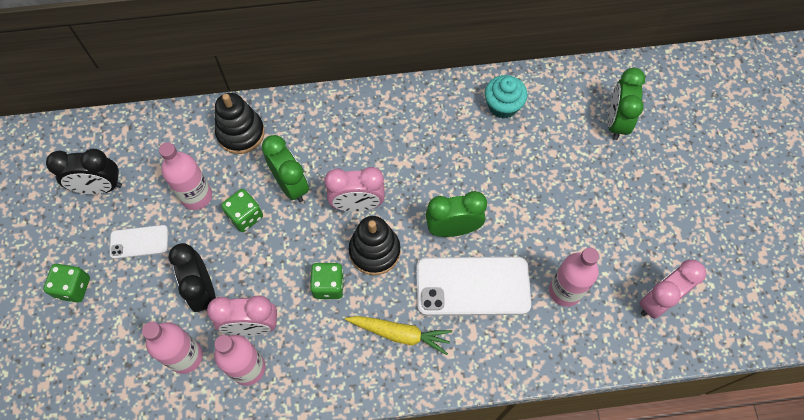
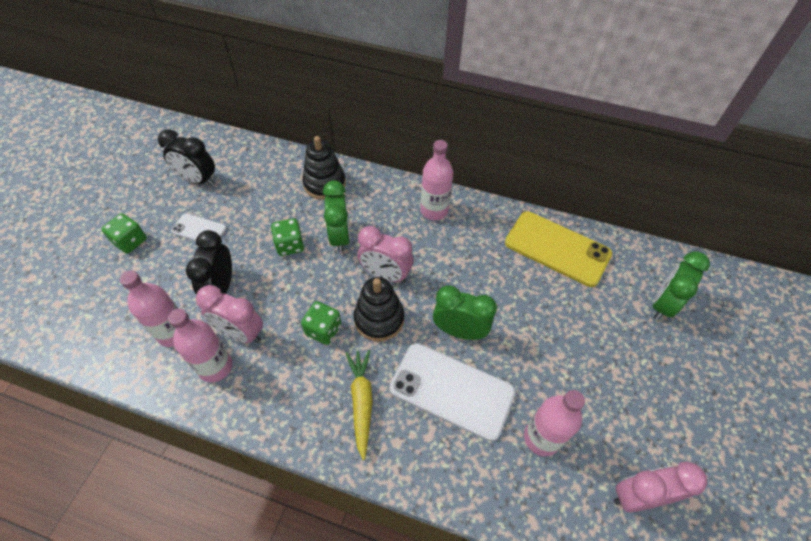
camera: 25 degrees right, 10 degrees down
(196, 196) = (262, 215): pink bottle -> pink bottle (434, 211)
(400, 334) = (361, 402): yellow carrot -> yellow carrot turned 135 degrees counterclockwise
(503, 106) = (557, 248): turquoise cupcake -> yellow phone

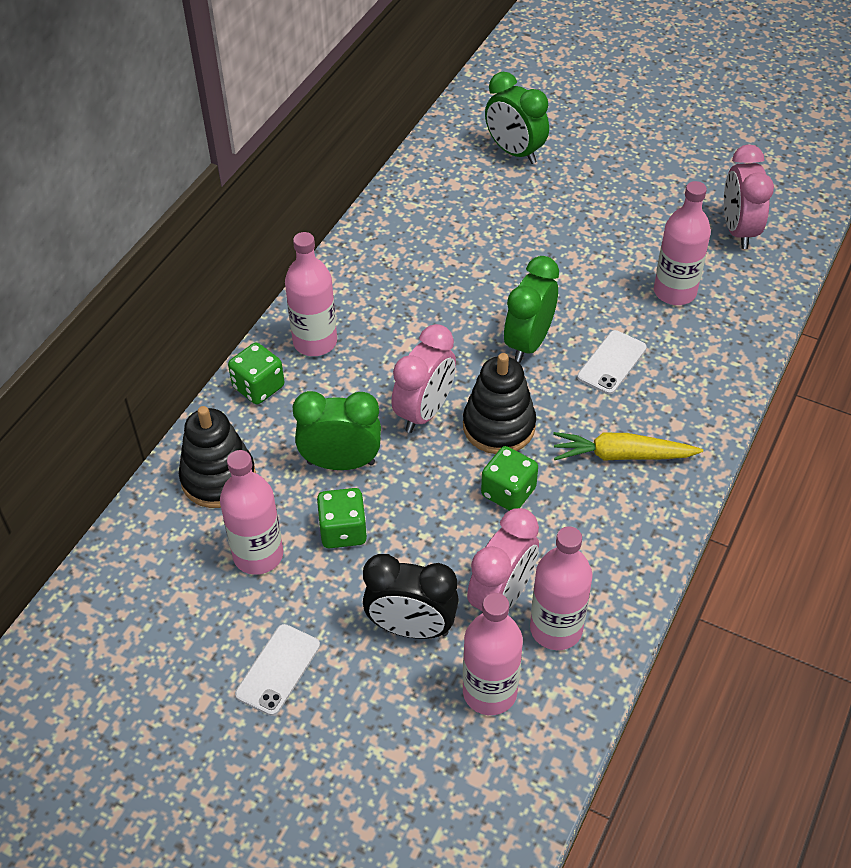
camera: 80 degrees left, 5 degrees down
(130, 241) = (280, 786): green dice -> green dice (258, 387)
(198, 180) = (149, 680): black clock -> none
(273, 209) = (258, 555): none -> pink bottle
(451, 390) = (612, 362): white phone -> white phone, size x0.52
(557, 248) = (413, 224): yellow phone -> none

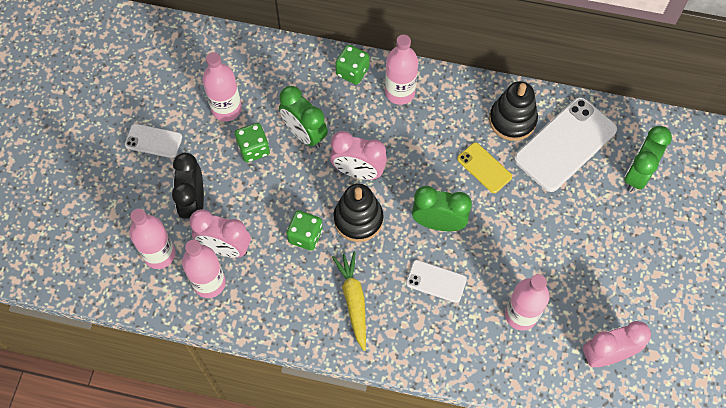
camera: 75 degrees right, 15 degrees up
(218, 478) = (276, 71): black stacking toy -> black stacking toy (512, 120)
(341, 463) = (304, 134): green clock -> green clock turned 150 degrees clockwise
(454, 201) = (565, 144): none -> white phone
(461, 281) = (484, 168): none -> yellow phone

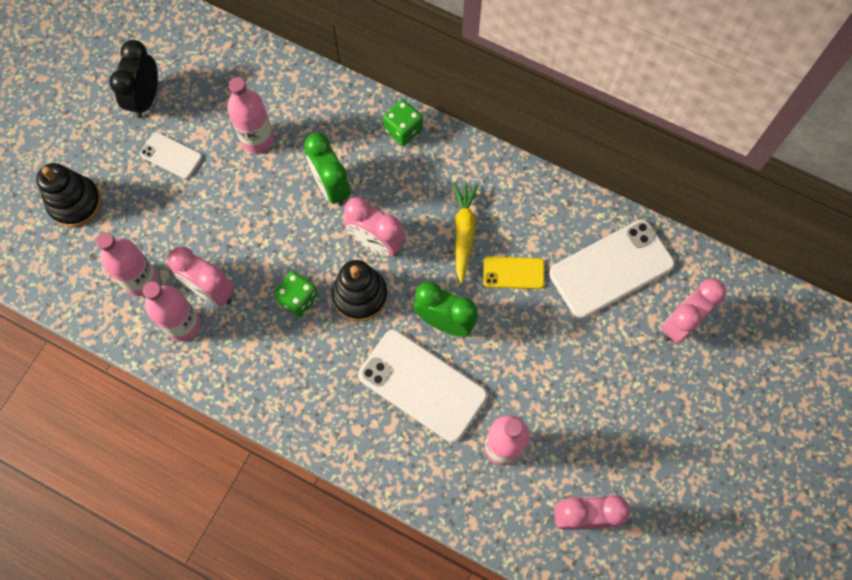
camera: 15 degrees right, 5 degrees up
(194, 202) = (193, 233): black clock -> black clock (146, 99)
(253, 149) = (272, 190): green dice -> none
(353, 300) = (328, 383): yellow carrot -> yellow carrot (464, 232)
(400, 92) = (447, 166): pink bottle -> none
(436, 281) = (422, 385): white phone -> white phone, size x1.93
(484, 168) = (513, 273): yellow phone -> yellow phone turned 60 degrees counterclockwise
(512, 120) = (561, 227): black stacking toy -> black stacking toy (75, 203)
(637, 174) = (681, 323): green clock -> pink clock

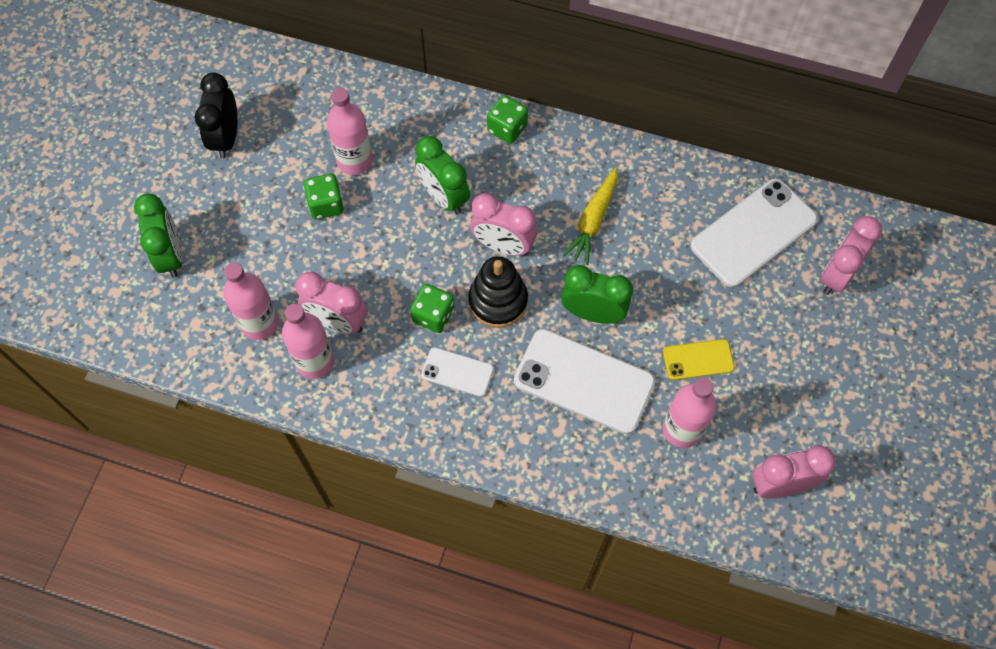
camera: 10 degrees left, 5 degrees down
(75, 203) = (171, 255): black stacking toy -> green clock
(171, 155) = (265, 191): white phone -> white phone (457, 372)
(223, 177) = (326, 205): none -> green dice
(464, 232) = (593, 221): yellow carrot -> yellow carrot turned 150 degrees counterclockwise
(513, 273) = (653, 253): yellow phone -> yellow phone (698, 360)

